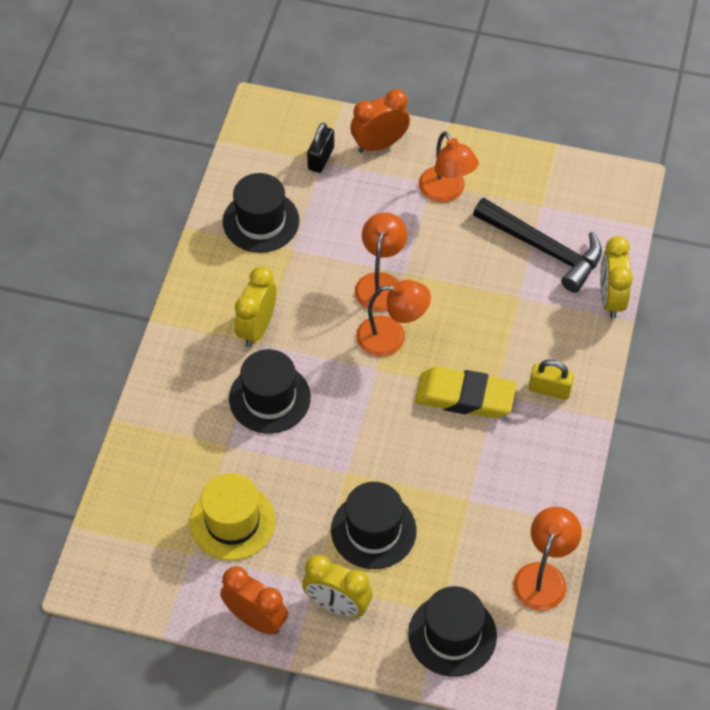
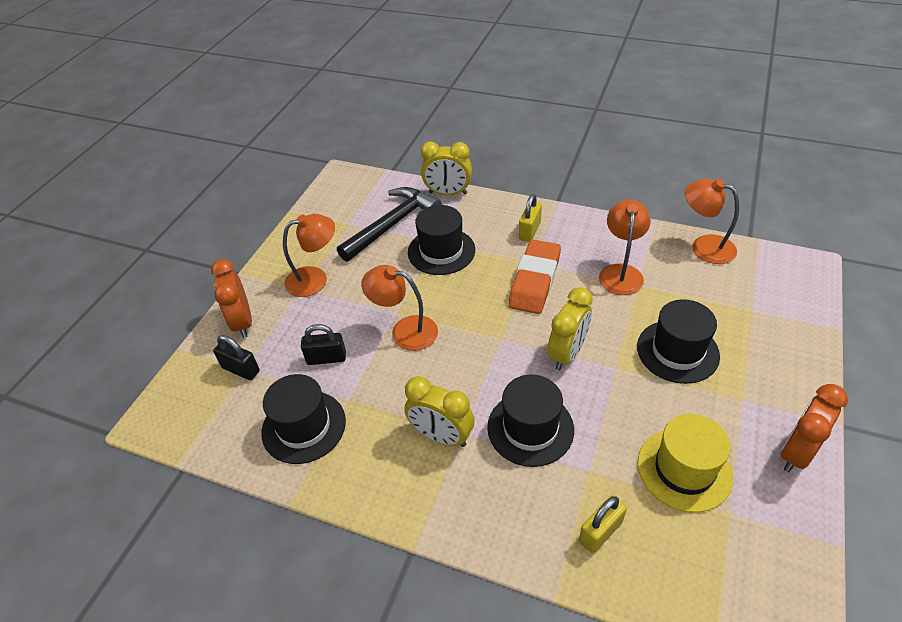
camera: 80 degrees left, 10 degrees down
(169, 452) = (600, 532): none -> yellow padlock
(337, 605) = (763, 383): yellow clock -> yellow clock (567, 353)
(340, 223) = (326, 358): none -> black padlock
(391, 337) = (466, 326): orange lamp -> orange lamp (620, 272)
(452, 635) = (772, 304): black hat -> black hat (441, 251)
(464, 397) = (535, 281): yellow eraser -> orange eraser

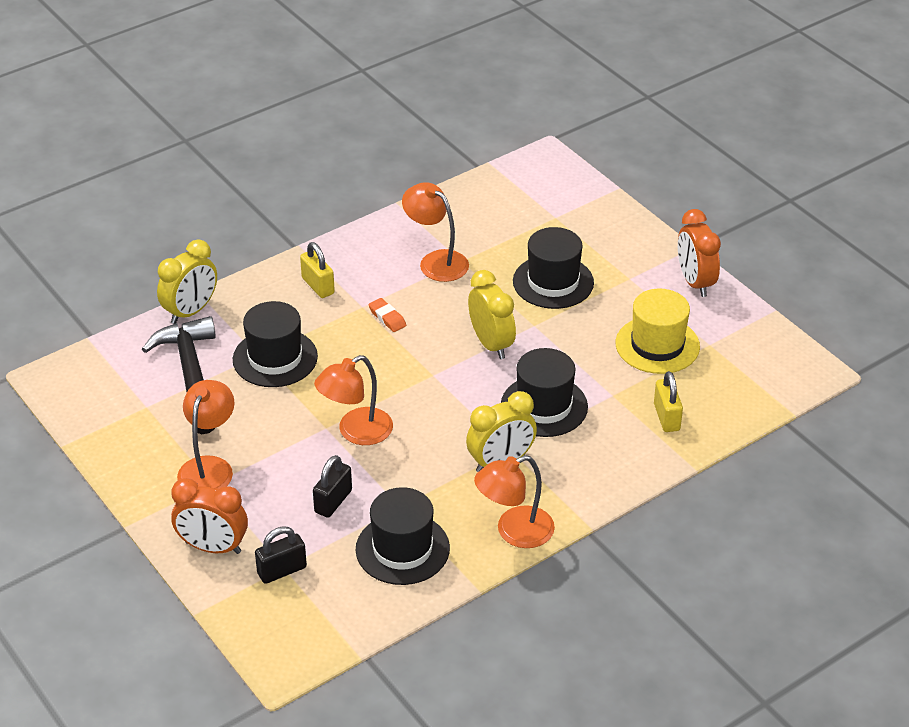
camera: 60 degrees left, 5 degrees down
(535, 281) = (387, 318): orange eraser -> orange eraser, size x0.44
(704, 246) = (461, 196): orange lamp -> orange lamp (514, 532)

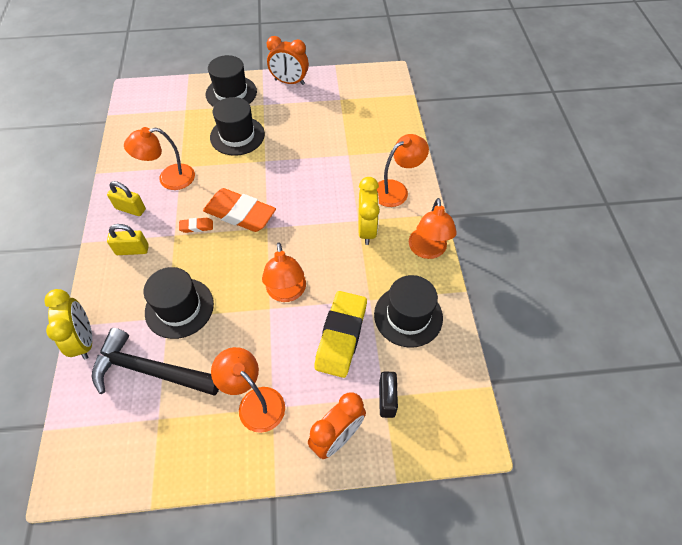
camera: 60 degrees left, 15 degrees up
(333, 501) = (341, 336): black padlock -> yellow eraser
(434, 343) = (240, 214): none -> orange eraser
(491, 344) = (264, 187): yellow clock -> none
(544, 406) = (334, 188): black hat -> black hat (231, 93)
(591, 465) = (396, 190): none -> orange lamp
(657, 345) = (324, 118): yellow hat -> none
(666, 417) = (382, 141): yellow padlock -> yellow padlock (130, 209)

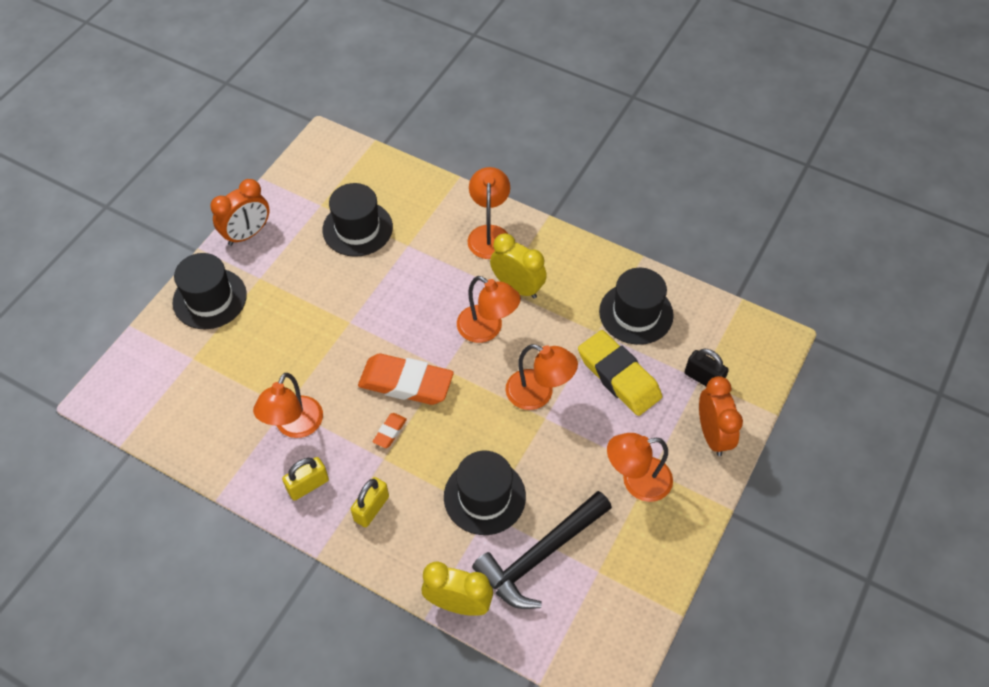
camera: 55 degrees left, 0 degrees up
(237, 136) = (287, 328): black hat -> black hat (357, 228)
(240, 214) = (406, 383): orange eraser -> orange eraser turned 45 degrees clockwise
(427, 250) = (579, 255): orange lamp -> orange lamp (487, 329)

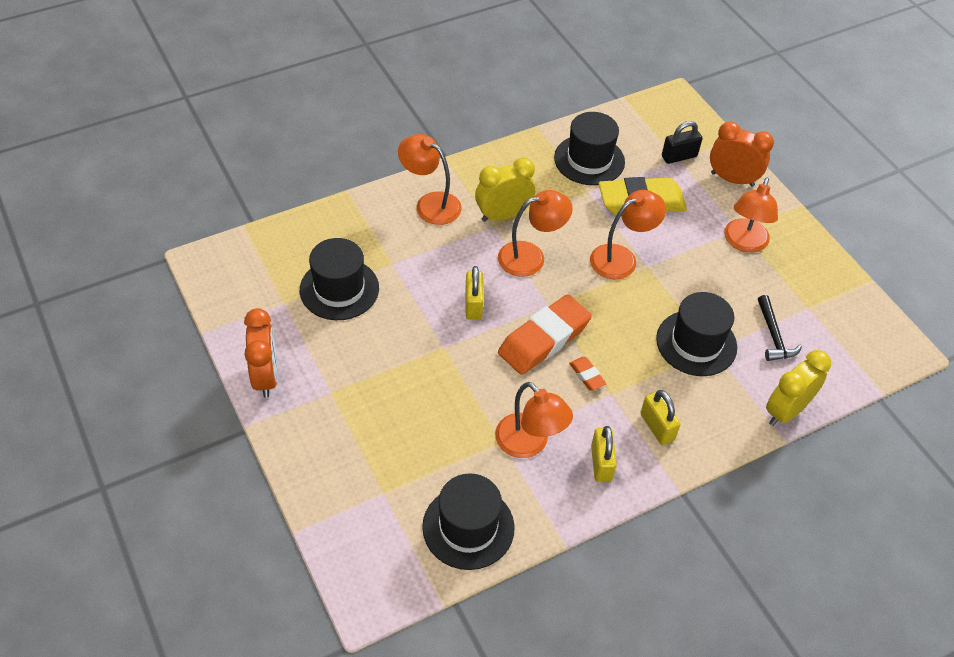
camera: 60 degrees left, 5 degrees down
(209, 299) = (320, 445): black hat -> black hat (468, 527)
(406, 318) = (473, 304): none -> yellow padlock
(540, 556) = (774, 336): black hammer -> black hammer, size x0.54

